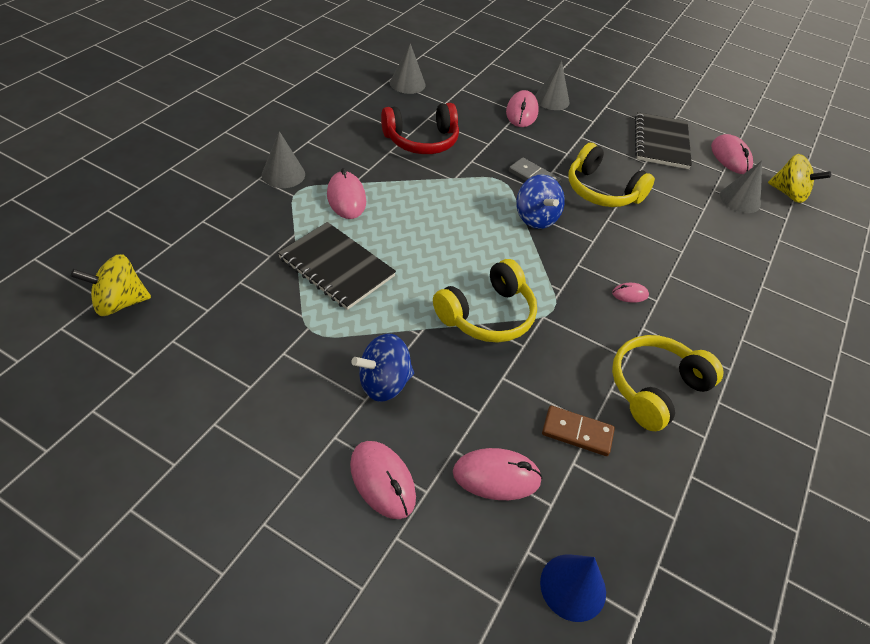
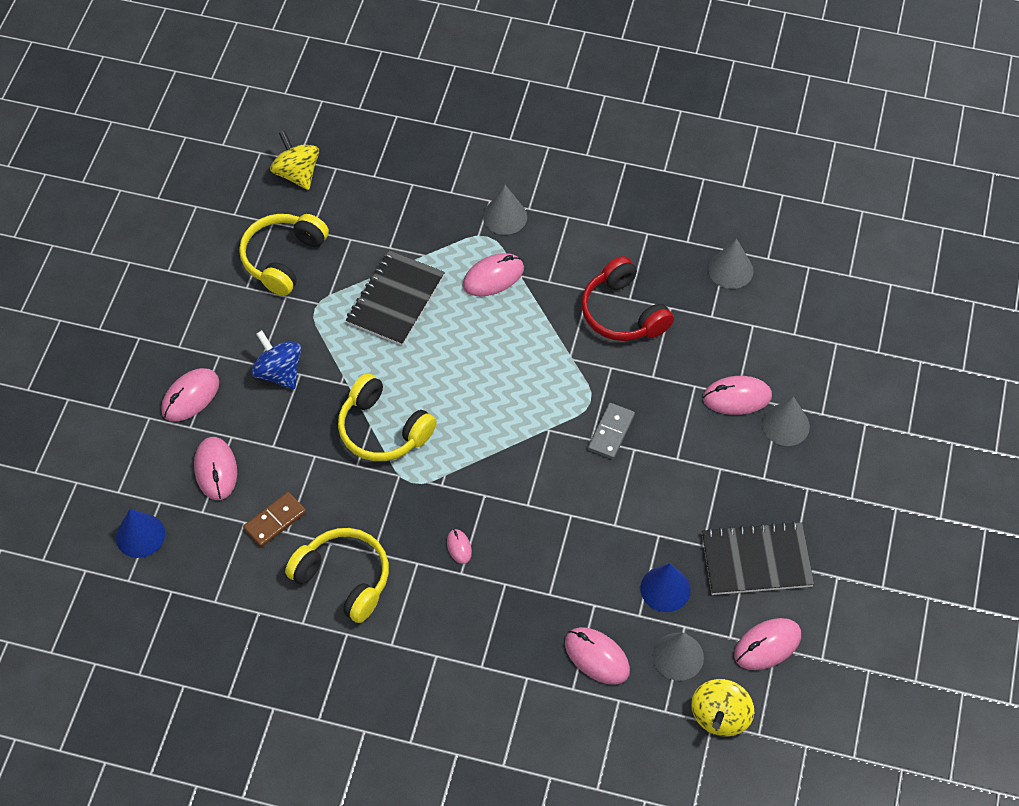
camera: 80 degrees right, 10 degrees up
(535, 218) = (540, 445): blue spinning top -> none
(577, 432) = (275, 521): brown domino -> brown domino turned 45 degrees clockwise
(602, 190) = (620, 503): yellow headphones -> yellow headphones (283, 259)
(681, 190) = (665, 589): none -> blue cone
(741, 240) = (597, 657): none -> pink mouse

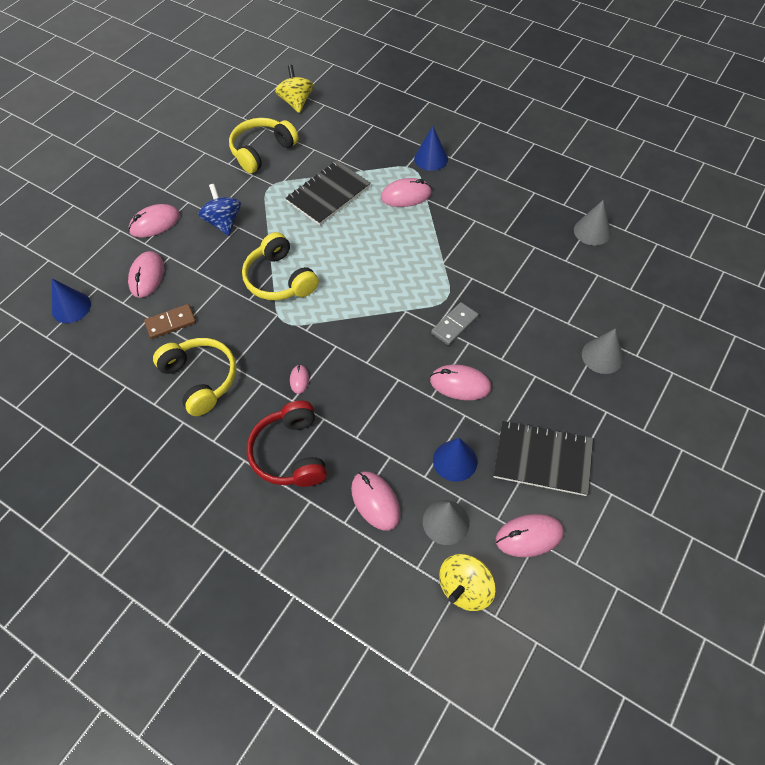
camera: 20 degrees right, 0 degrees up
(505, 216) = (431, 158): grey cone -> blue cone
(623, 313) = (496, 242): red headphones -> red headphones (290, 453)
(737, 397) = (567, 325): pink mouse -> pink mouse (460, 384)

